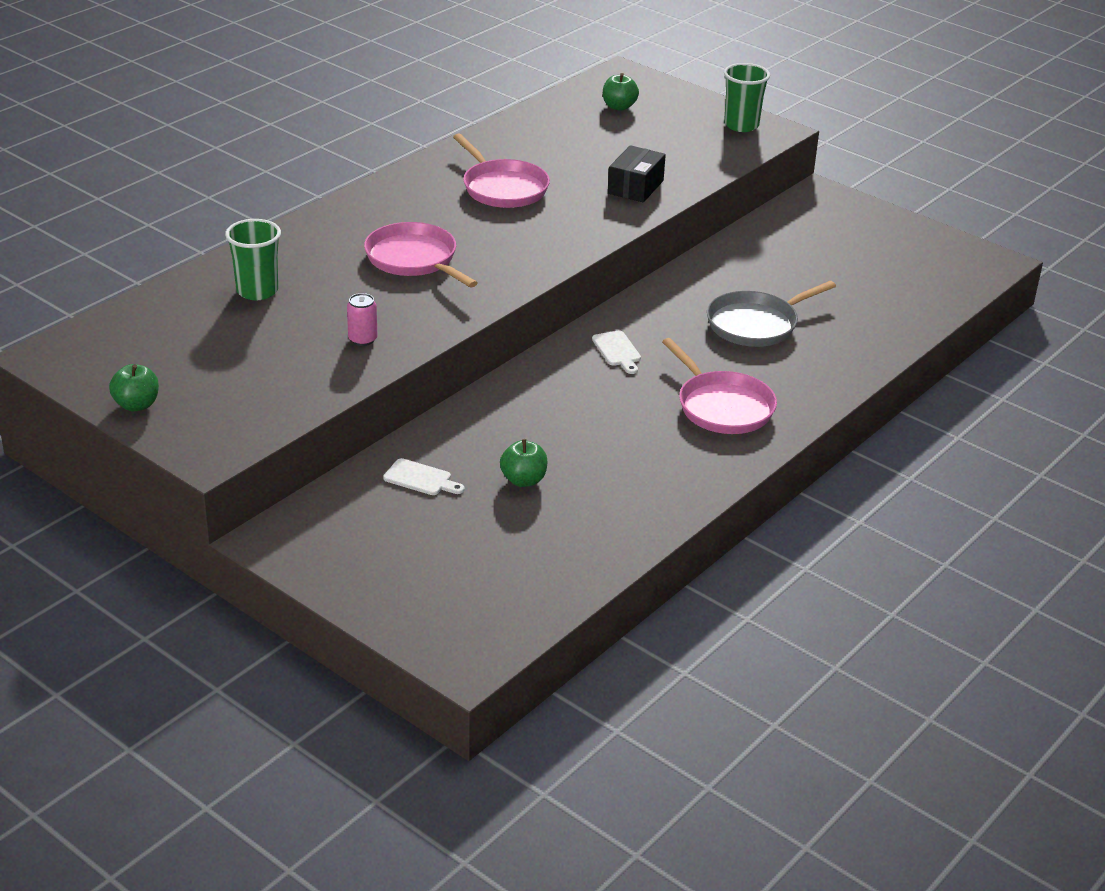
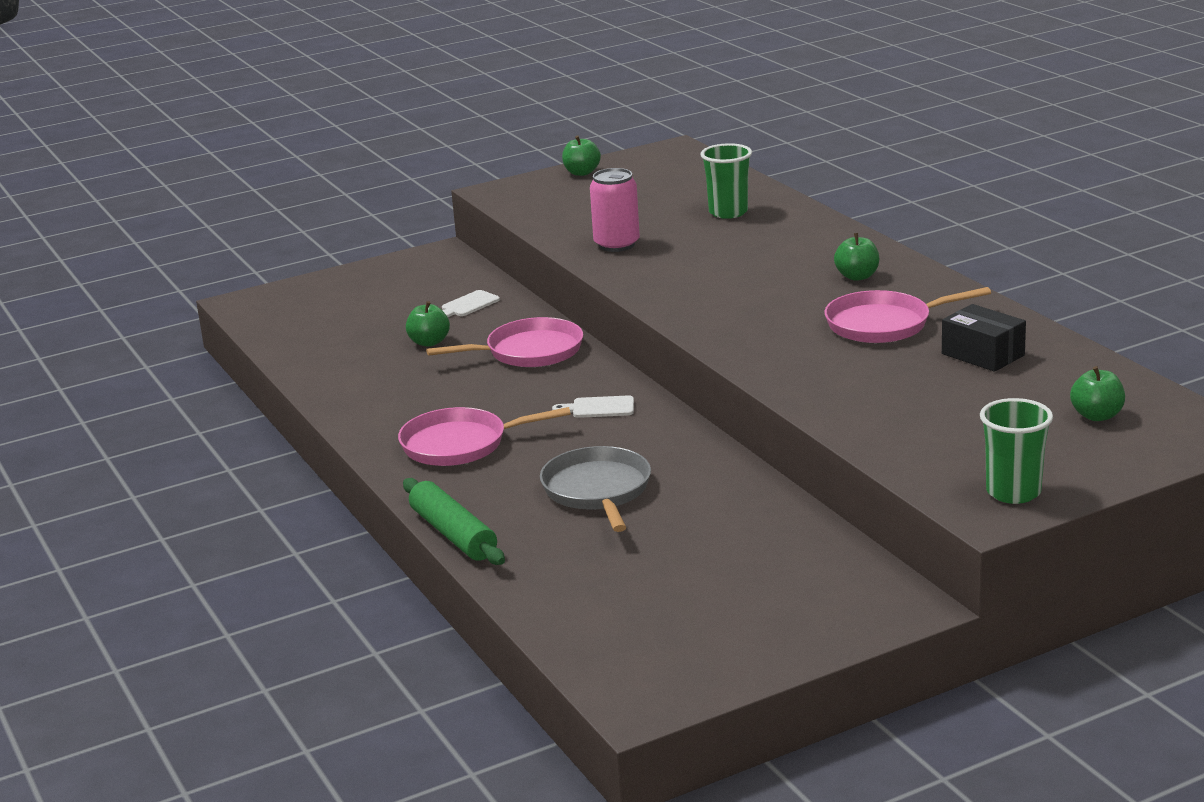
camera: 115 degrees right, 10 degrees down
(362, 339) = (616, 244): pink can -> pink can, size x1.69
(406, 208) = (857, 276): none -> green apple
(414, 259) = (747, 272): pink pan -> pink pan (529, 351)
(635, 187) = (853, 395): black box -> black box (982, 354)
(862, 374) = (453, 534): none -> green rolling pin

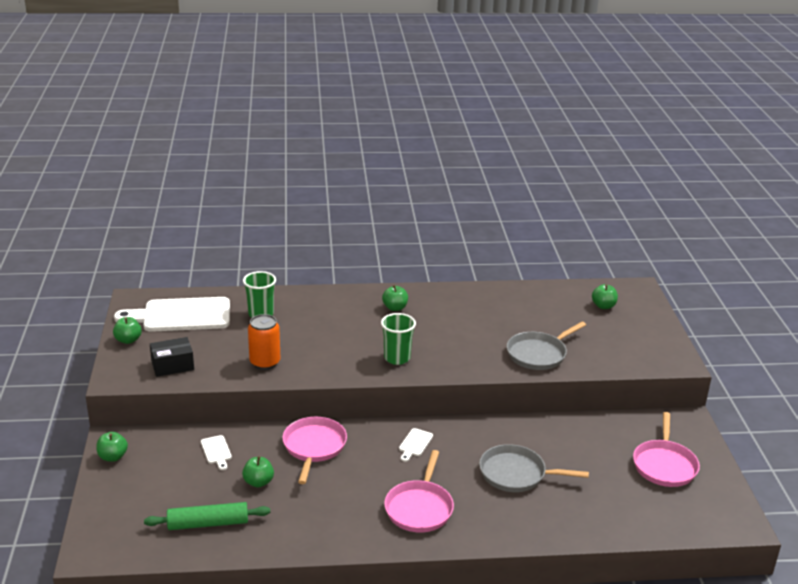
camera: 70 degrees left, 5 degrees up
(409, 262) = (113, 457): none -> green apple
(453, 534) = (532, 540): green rolling pin -> green rolling pin (208, 523)
(616, 244) = (265, 362): pink can -> orange can
(668, 178) = (181, 315): none -> white cutting board
(859, 396) = (538, 354): none -> grey pan
(883, 324) = (461, 321): pink pan -> pink pan (664, 465)
(982, 354) = (519, 309): black box -> black box (172, 365)
(1013, 492) = (662, 350): green cup -> green cup (397, 358)

